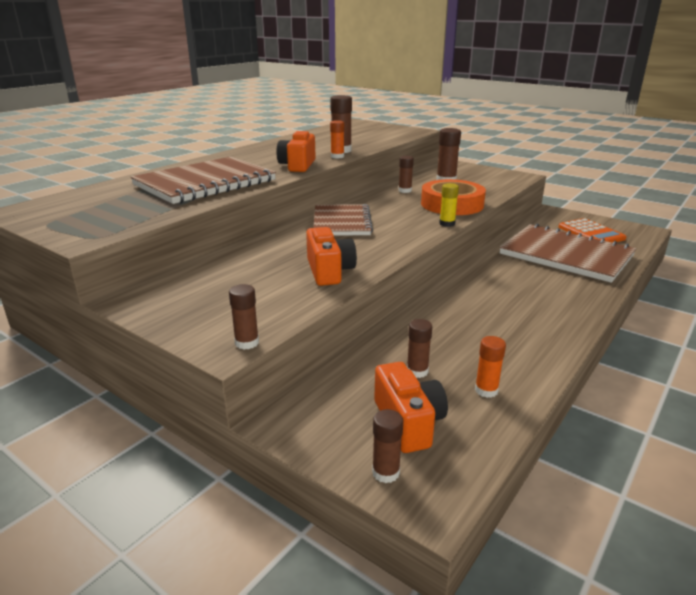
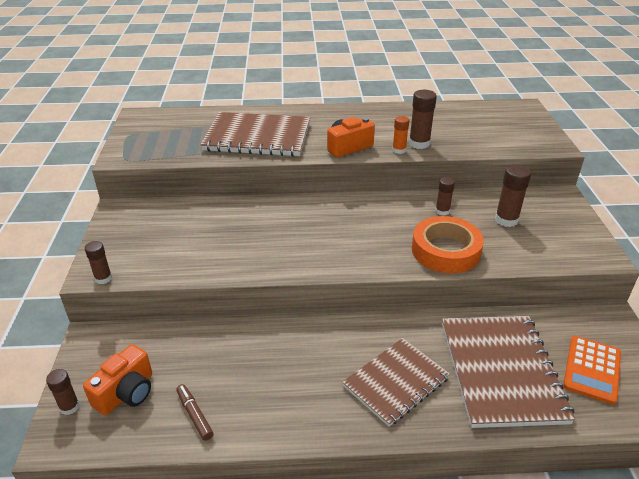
camera: 50 degrees right, 10 degrees up
(329, 271) = (230, 257): orange camera -> none
(341, 222) = (325, 217): brown notebook -> brown notebook (395, 382)
(417, 371) = (190, 368): brown glue stick -> none
(447, 224) = (393, 268): yellow glue stick -> none
(486, 390) = (195, 415): orange glue stick -> brown marker

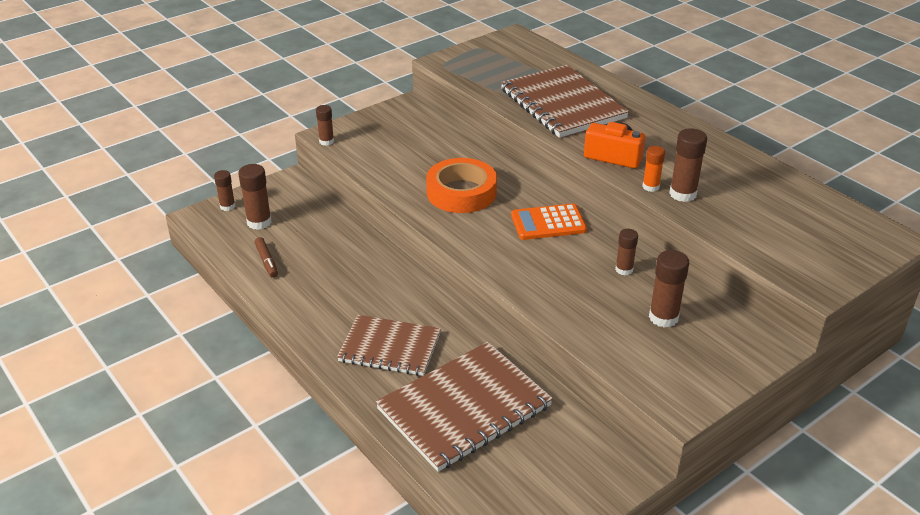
camera: 55 degrees right, 0 degrees up
(126, 392) = (259, 222): orange camera -> brown glue stick
(195, 415) = (266, 261): brown marker -> brown marker turned 135 degrees clockwise
(445, 251) = (558, 293): orange tape -> orange tape (461, 192)
(592, 369) = (528, 471): orange calculator -> orange calculator (548, 223)

